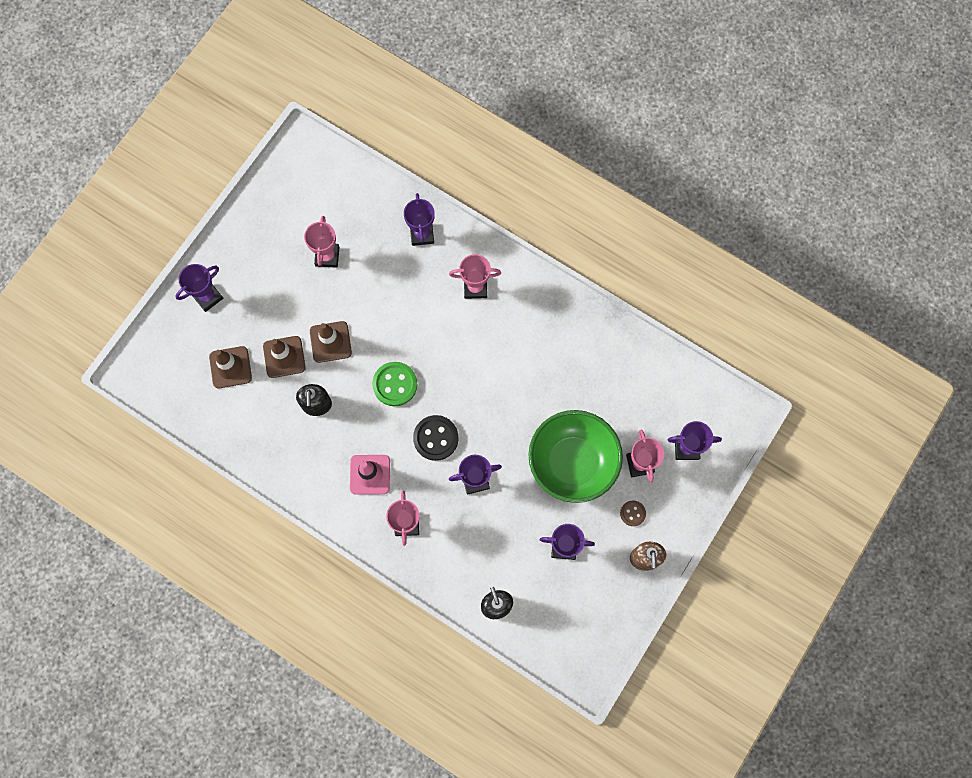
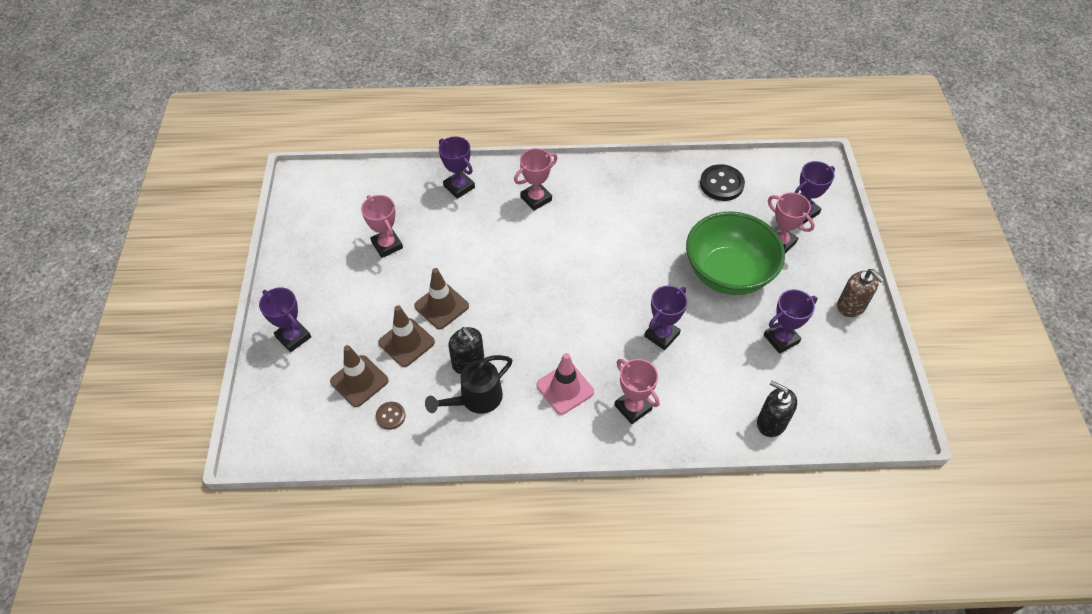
camera: 35 degrees left, 20 degrees down
(208, 297) = (293, 337): purple trophy -> purple trophy turned 60 degrees counterclockwise
(301, 438) = (475, 399): none -> black watering can
(395, 384) = (527, 305): green button -> none
(436, 438) = (599, 324): black button -> black button (721, 184)
(632, 513) = (809, 280): brown button -> brown button (390, 416)

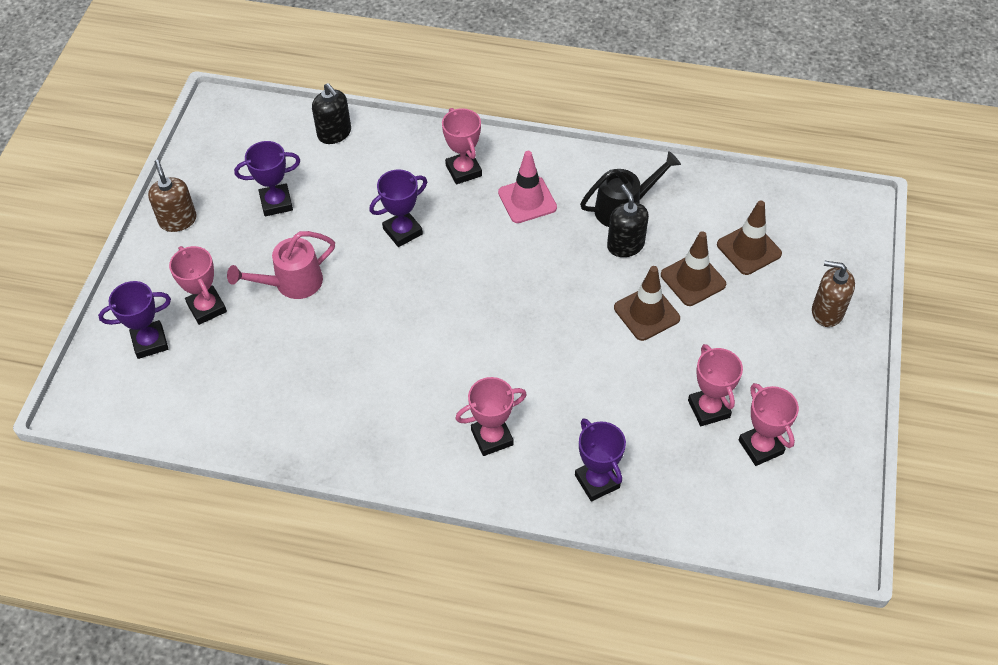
camera: 165 degrees left, 0 degrees up
(293, 337) = (827, 312): purple trophy -> brown soap dispenser
(349, 228) = (760, 447): none -> pink trophy
(390, 416) = (716, 209): brown button -> none
(721, 184) = (229, 405): black button -> none
(728, 273) = (291, 283): green bowl -> pink watering can

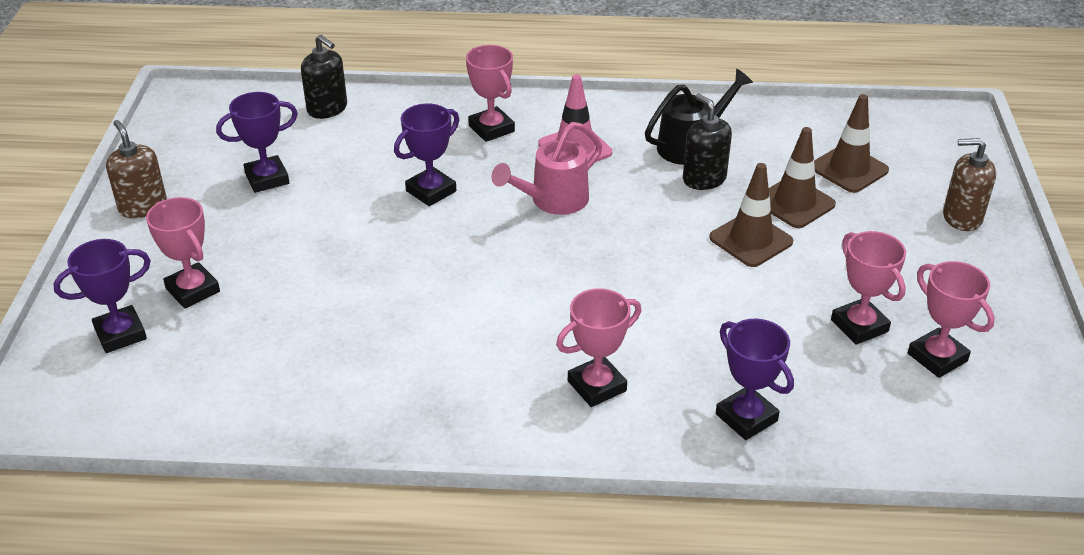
camera: 10 degrees left, 15 degrees down
(291, 283) = (300, 254): pink watering can -> pink watering can (552, 201)

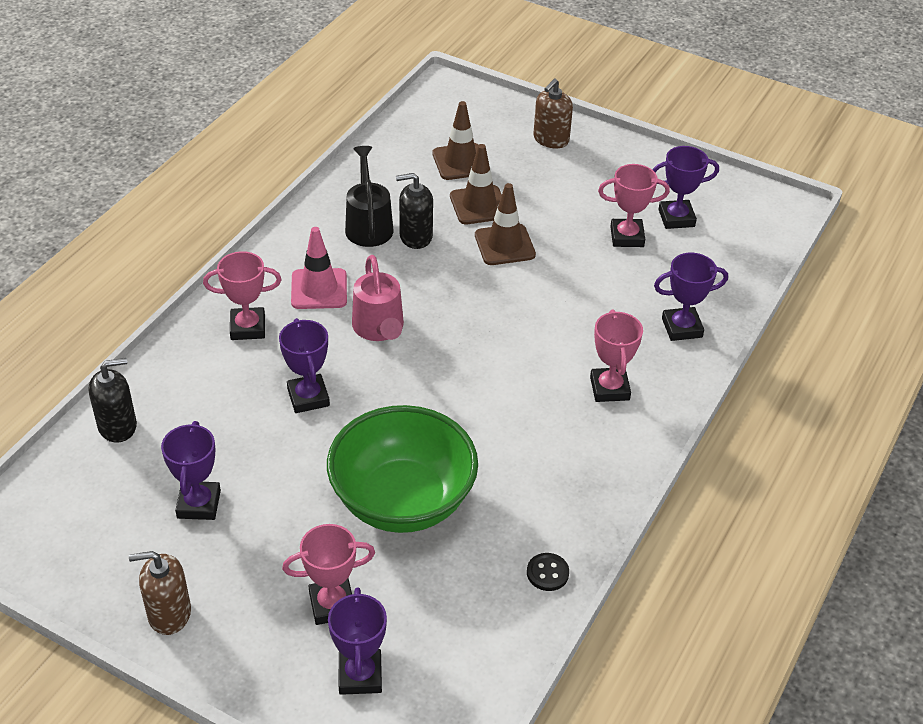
camera: 65 degrees left, 5 degrees up
(301, 419) = (547, 573): none -> black button
(339, 290) = (402, 501): none -> green bowl
(937, 357) = (676, 218): pink trophy -> purple trophy

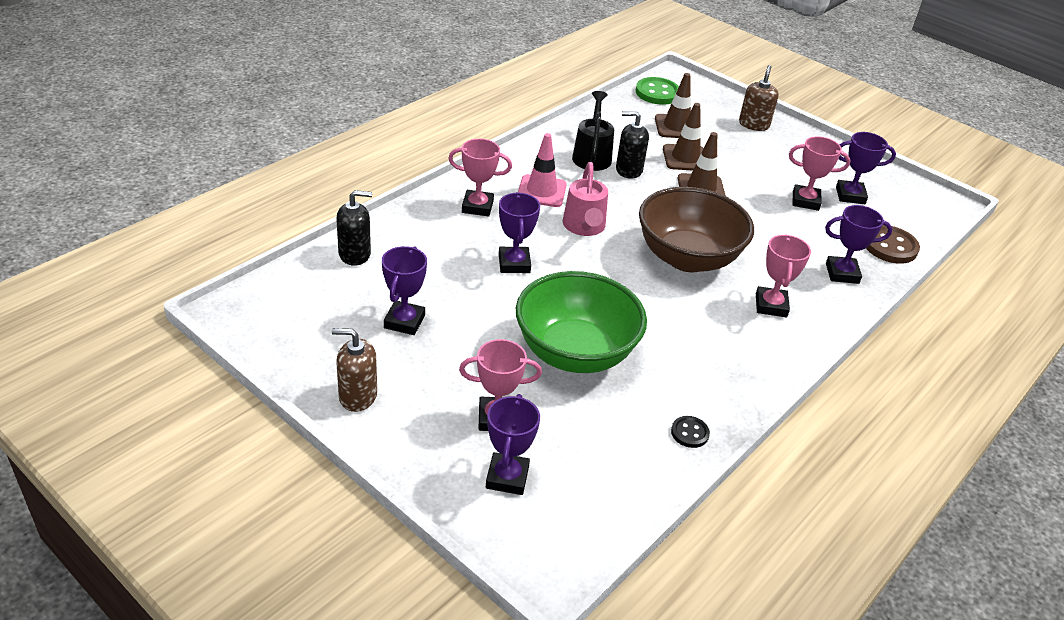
camera: 10 degrees right, 5 degrees down
(429, 116) = (657, 93): none -> green button
(505, 345) = (687, 258): none -> brown bowl
(551, 139) = (754, 124): brown soap dispenser -> brown soap dispenser turned 150 degrees clockwise
(730, 279) = (890, 246): none -> brown button

